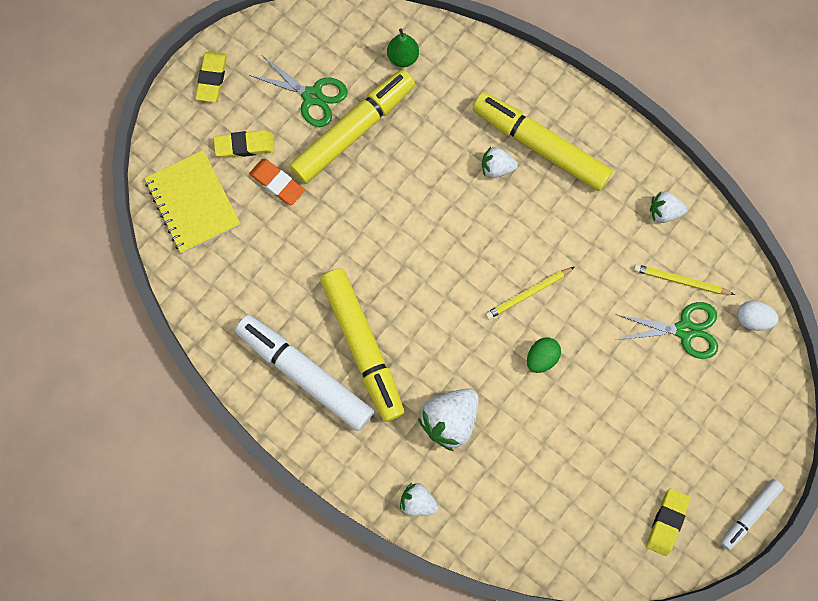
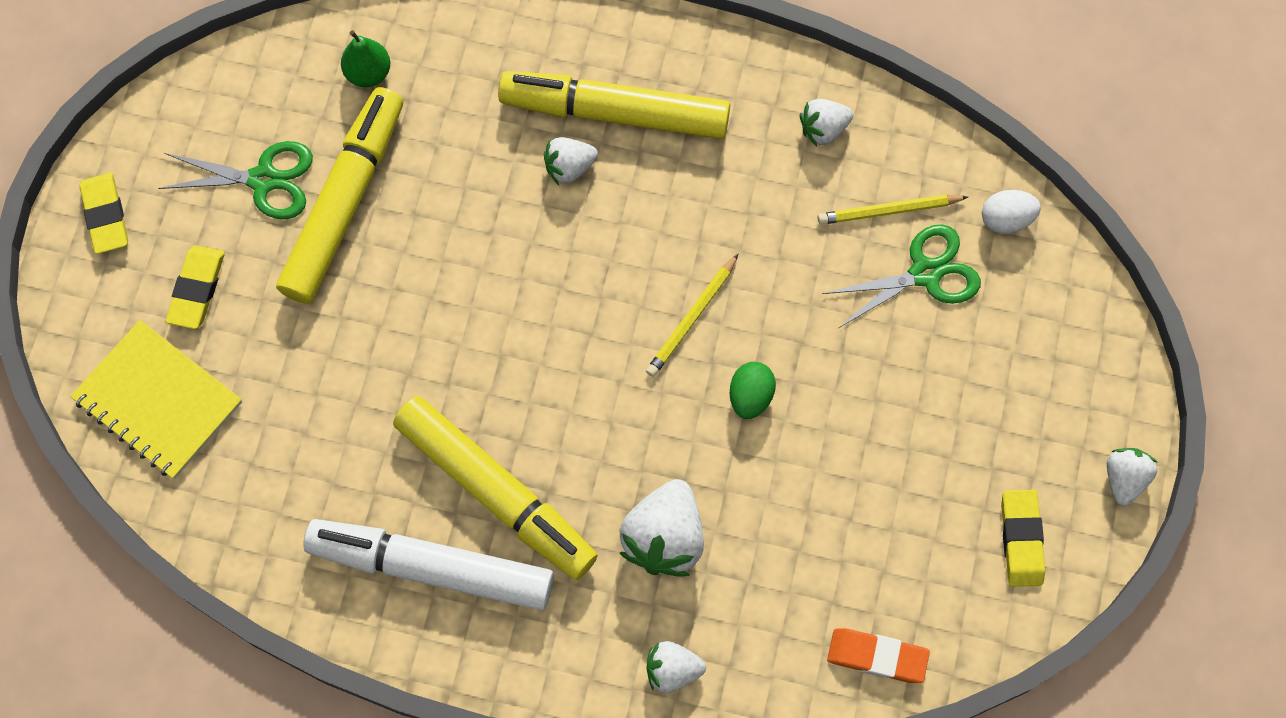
camera: 25 degrees left, 5 degrees down
(245, 146) = (197, 289): yellow eraser -> yellow eraser turned 45 degrees counterclockwise
(277, 183) = (269, 321): orange eraser -> orange eraser (877, 656)
(749, 514) = (1124, 479): white marker -> white strawberry

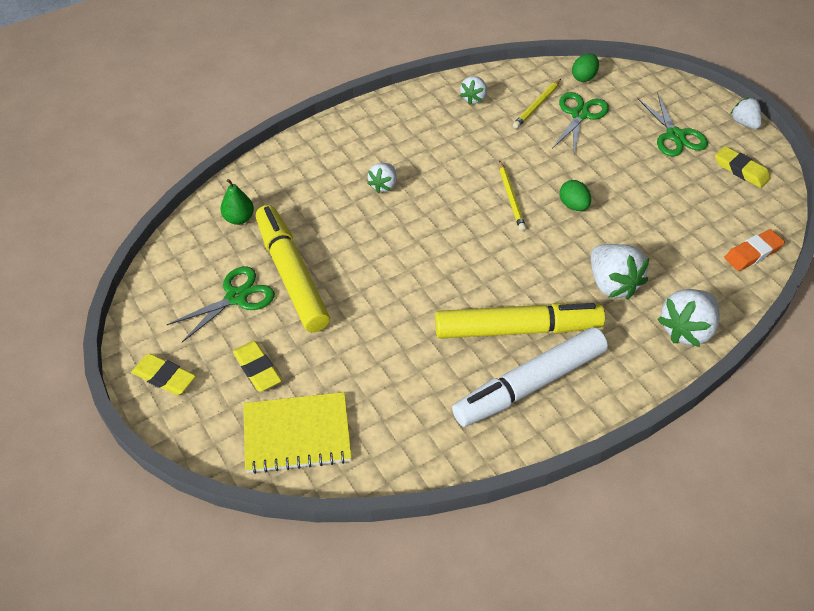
camera: 45 degrees left, 20 degrees down
(615, 113) = (378, 153): yellow marker -> none
(672, 670) = (686, 330): white strawberry -> white strawberry, size x1.69
(1005, 414) = (675, 136): none -> green scissors
(1006, 220) = (584, 77): white egg -> green egg

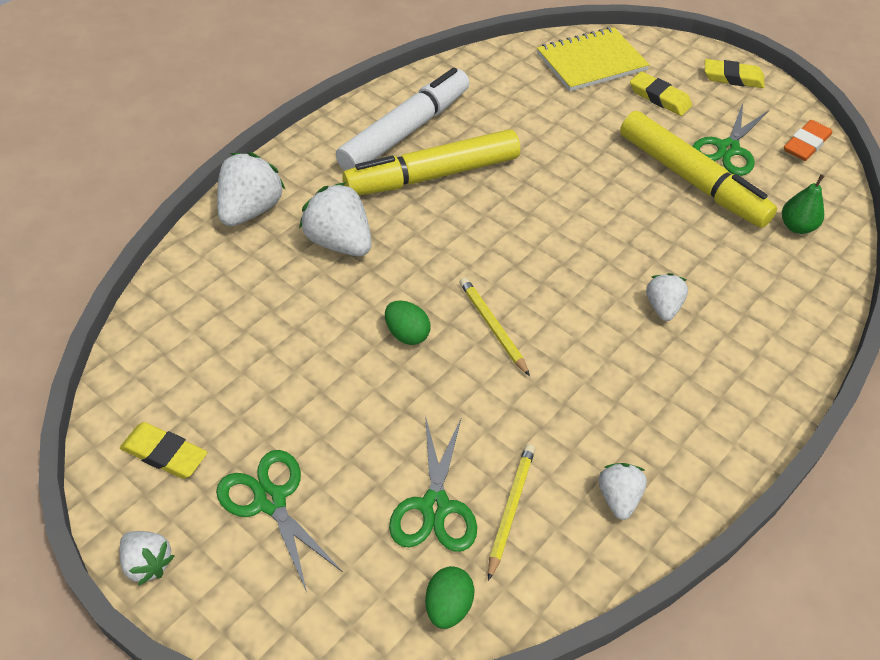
camera: 160 degrees right, 0 degrees up
(753, 253) = (163, 318): orange eraser -> orange eraser (806, 144)

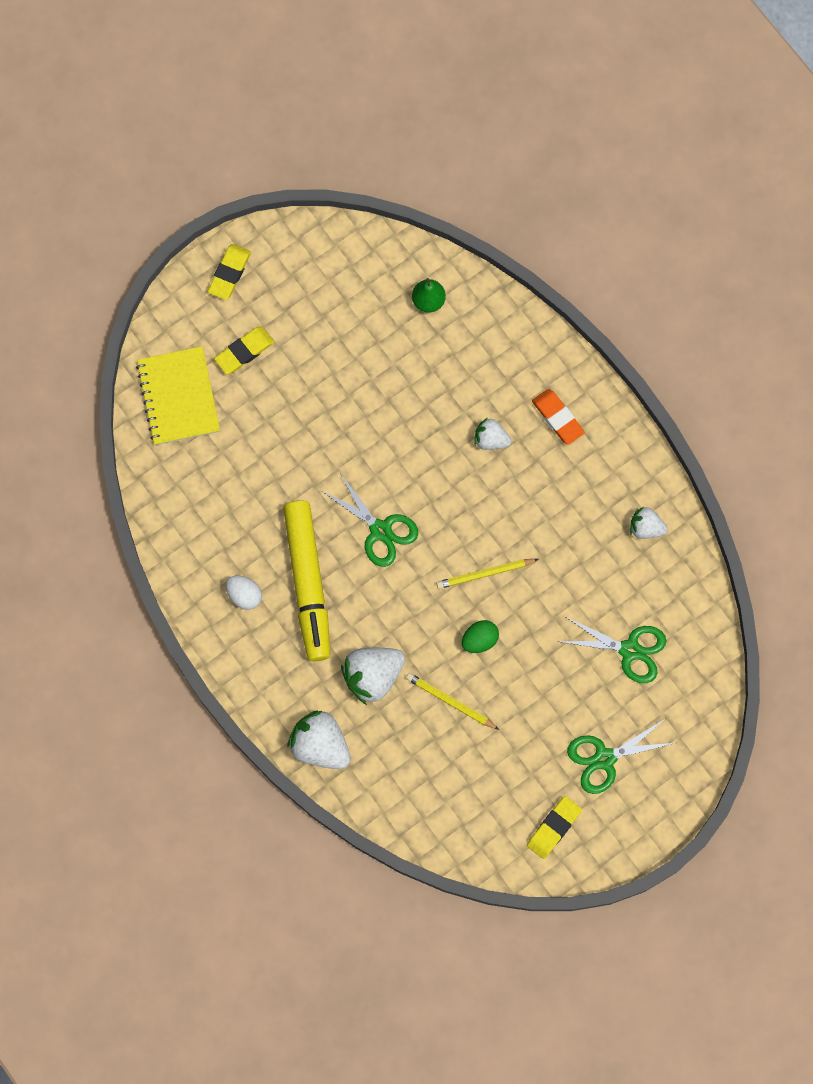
camera: 75 degrees left, 25 degrees up
(147, 563) = (636, 842): white strawberry -> none
(405, 131) = (244, 595): white marker -> white egg
(448, 606) = (700, 657): green egg -> none
(510, 509) = (640, 601): yellow pencil -> yellow pencil (450, 701)
(691, 180) = (357, 364): yellow marker -> none
(728, 149) = (325, 318): green scissors -> green scissors (380, 530)
(806, 144) = (333, 248): orange eraser -> orange eraser (557, 418)

